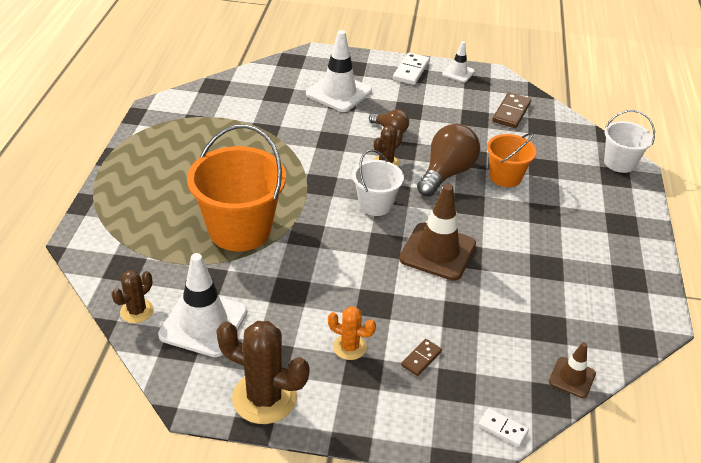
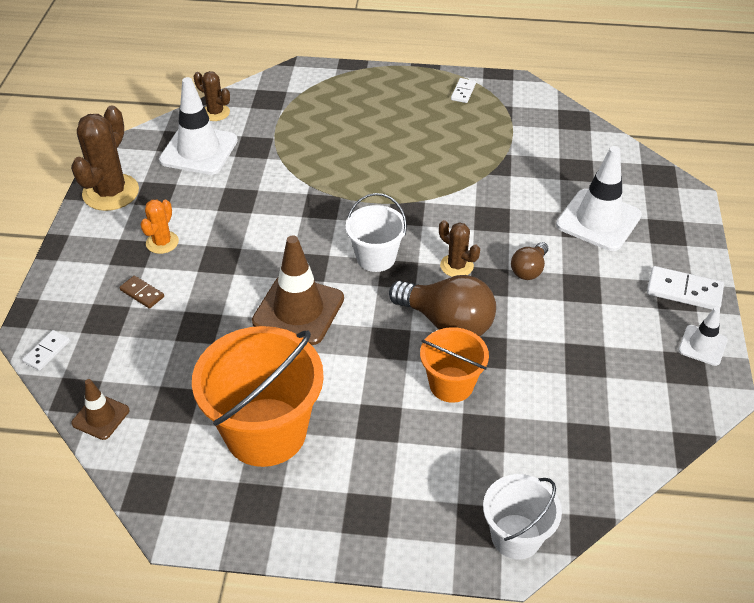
camera: 90 degrees right, 5 degrees up
(157, 137) = (463, 92): none -> white domino
(240, 229) = (324, 160): orange bucket -> orange bucket (266, 432)
(511, 112) = (614, 404): brown domino -> none

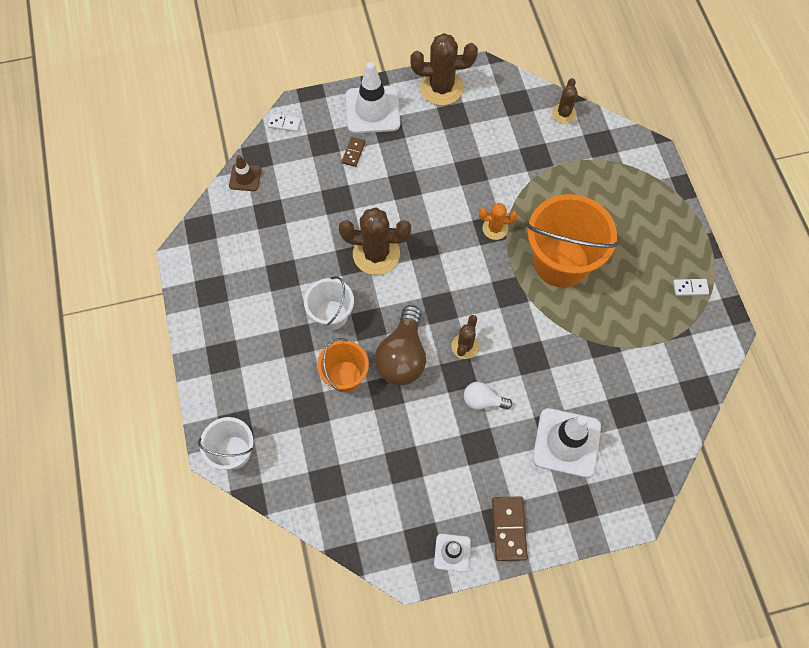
camera: 70 degrees right, 20 degrees up
(162, 242) = (405, 142): orange cactus -> orange cactus (495, 228)
(199, 150) = (513, 122): white traffic cone -> white traffic cone (372, 110)
(266, 432) = (265, 275): orange bucket -> orange bucket (561, 262)
(298, 310) = (376, 254): brown traffic cone -> brown cactus
(376, 257) = (449, 286): white bucket -> white bucket (331, 315)
(529, 270) = (483, 401): brown light bulb -> white light bulb
(684, 291) = (508, 529): white domino -> brown domino

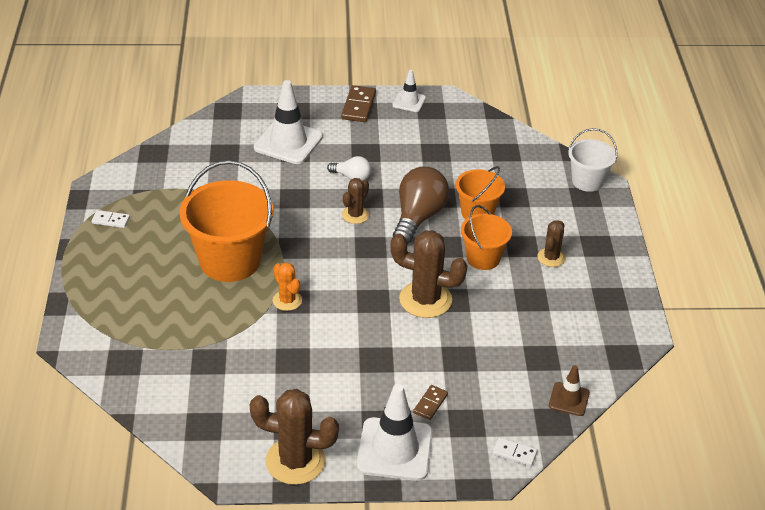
camera: 170 degrees left, 25 degrees down
(331, 315) = (483, 258): white bucket -> orange bucket
(495, 228) = (287, 300): orange cactus -> orange cactus turned 45 degrees clockwise
(564, 113) = (150, 401): brown cactus -> brown cactus (551, 257)

